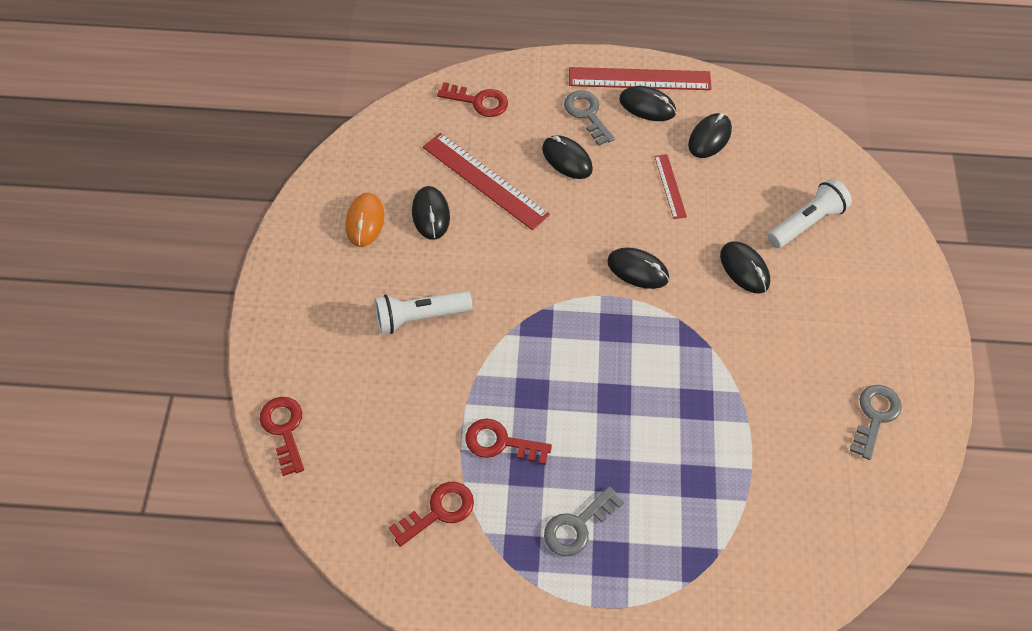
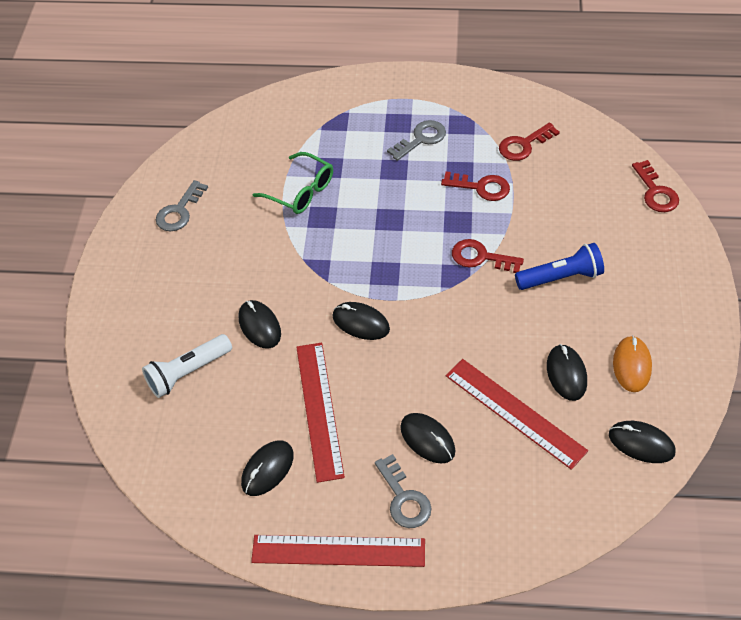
camera: 175 degrees left, 5 degrees down
(420, 317) = (561, 277): white flashlight -> blue flashlight
(478, 101) = (532, 514): red key -> red key (481, 257)
(647, 106) = (333, 511): black mouse -> black mouse (641, 443)
(670, 186) = (319, 410): red ruler -> red ruler, size x1.89
(728, 442) = (301, 191): none -> green glasses

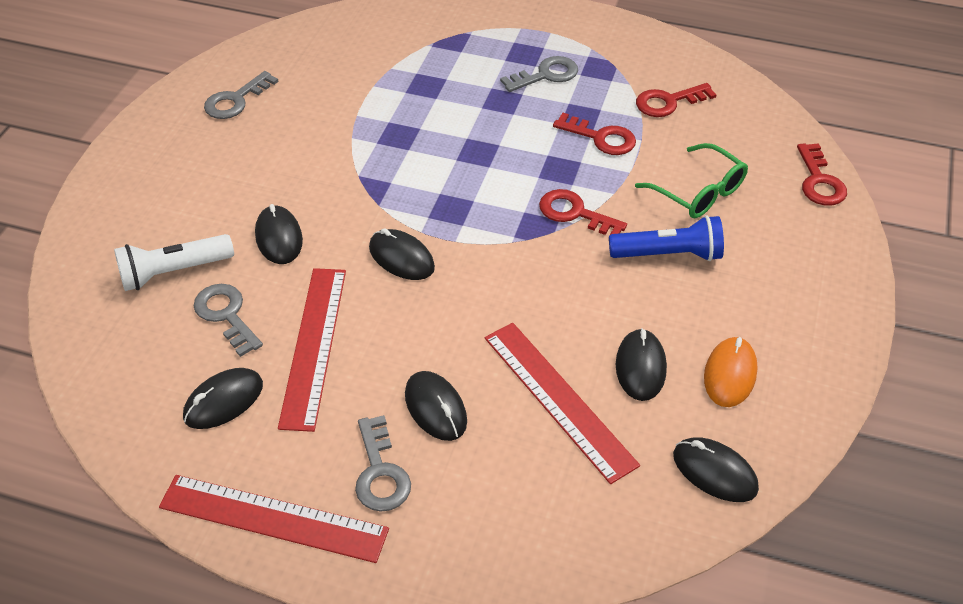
camera: 10 degrees right, 5 degrees down
(243, 399) = (226, 315): none -> grey key
(301, 191) = (384, 104): green glasses -> green glasses (699, 192)

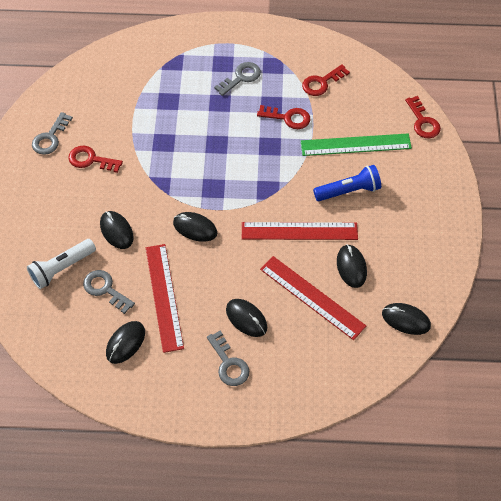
camera: 15 degrees left, 10 degrees up
(273, 518) = (180, 404): red ruler -> red ruler (299, 231)
(575, 213) = (287, 175): red key -> red key (91, 160)
(699, 192) = (355, 144): green glasses -> green ruler
(730, 374) = (400, 260): orange mouse -> none

